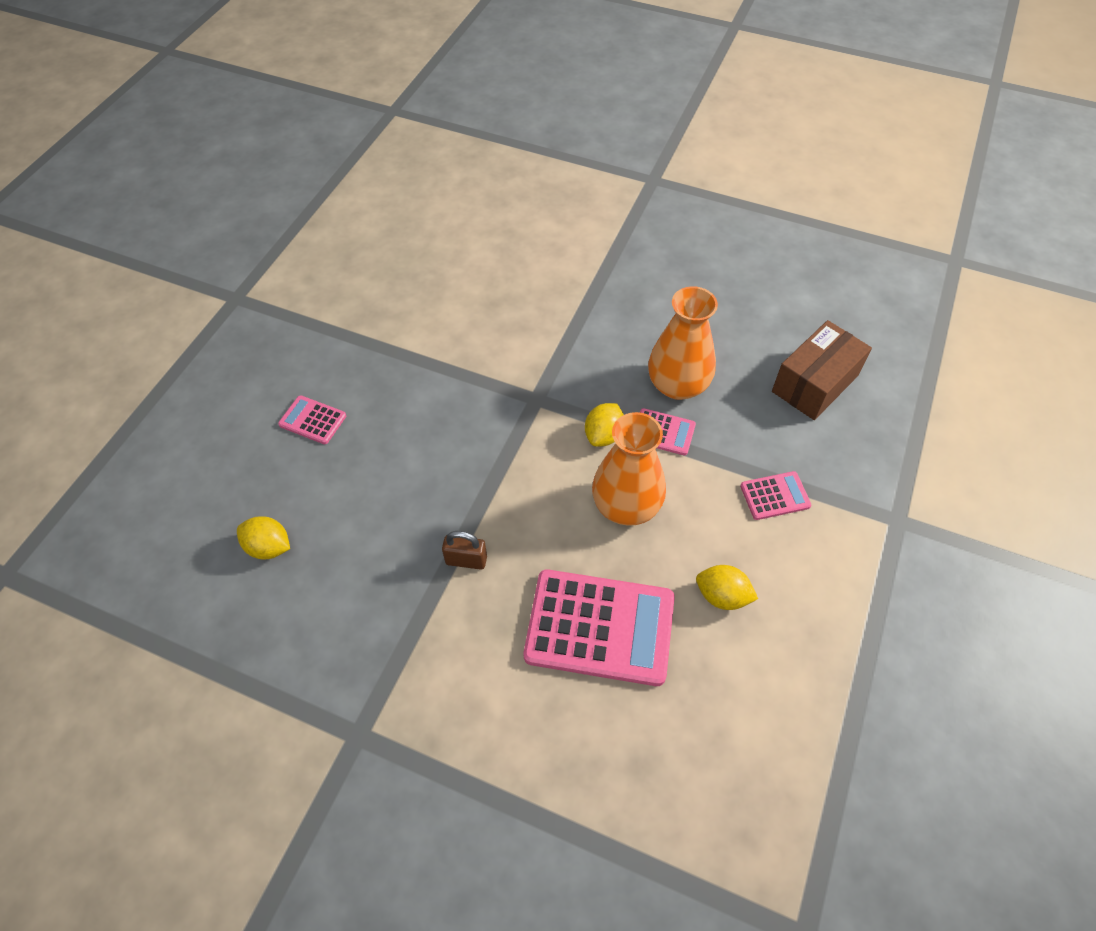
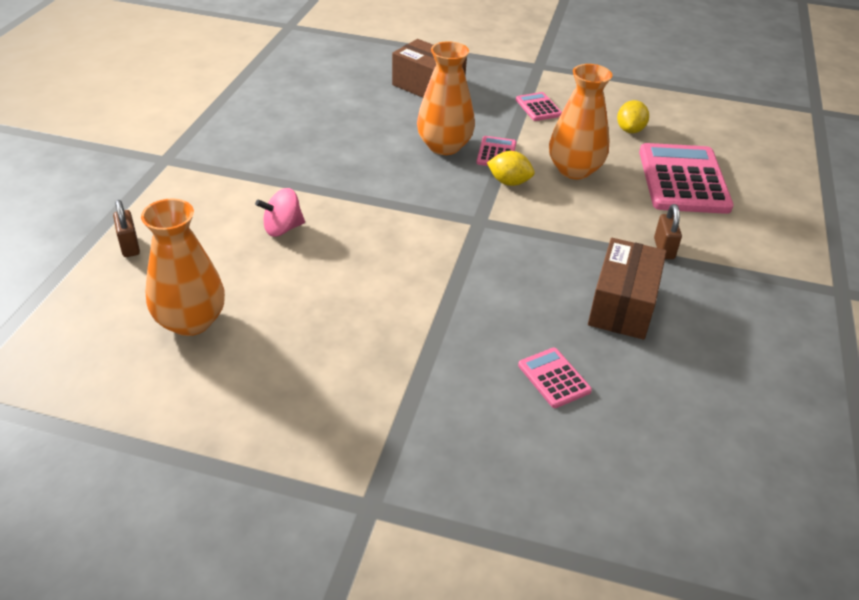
camera: 100 degrees left, 15 degrees down
(269, 547) = (718, 382): yellow lemon -> none
(312, 420) = (554, 378): pink calculator -> pink calculator turned 135 degrees clockwise
(387, 495) = (622, 305): none -> brown box
(434, 207) = (191, 321): none -> orange vase
(529, 170) = (130, 246): none -> brown padlock
(541, 255) = (282, 228): none -> pink spinning top

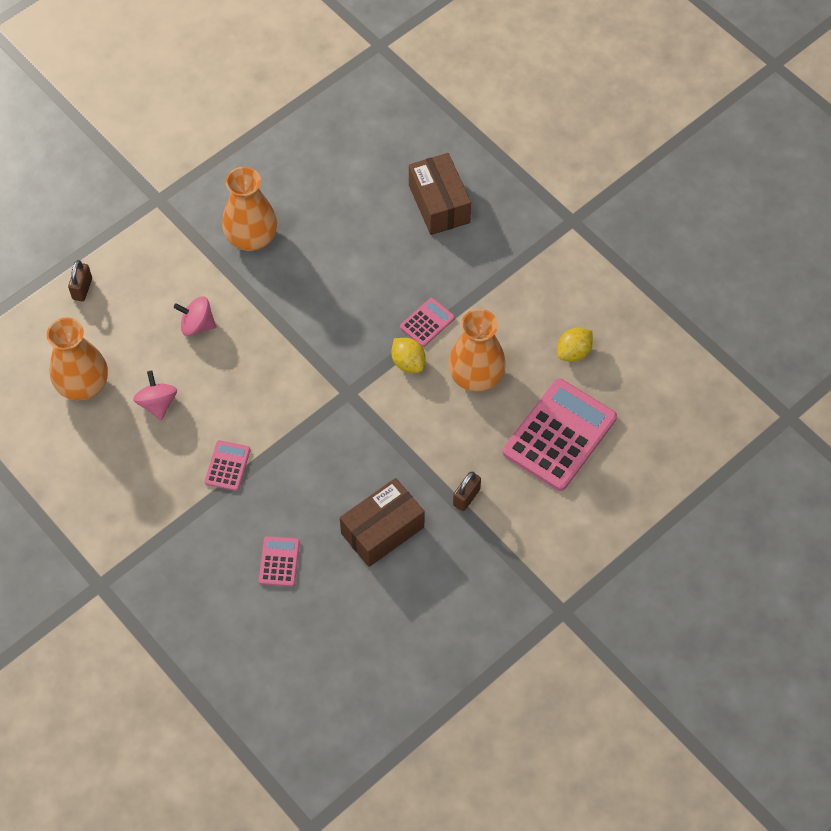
camera: 35 degrees right, 20 degrees up
(293, 303) = (157, 403): none -> pink spinning top
(444, 146) = (390, 292): orange vase -> orange vase (251, 237)
(538, 107) = (517, 281): pink calculator -> pink calculator (227, 466)

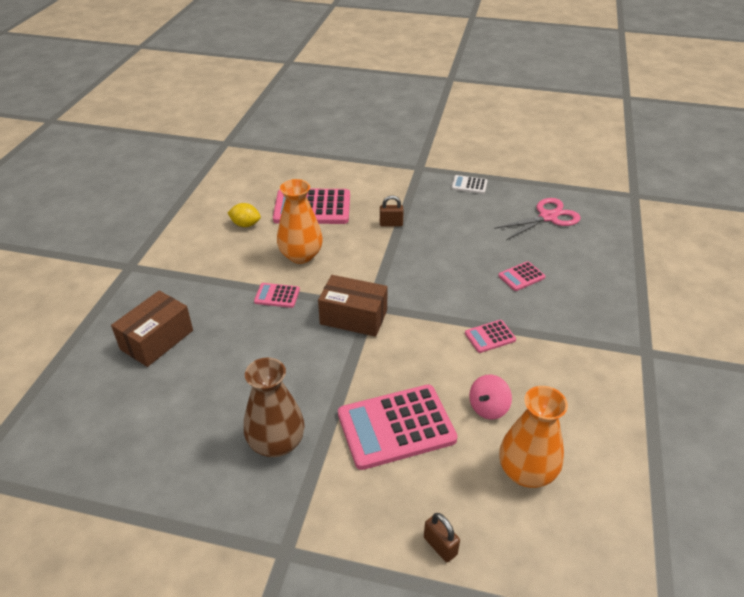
camera: 125 degrees left, 20 degrees down
(82, 289) = (440, 546): brown padlock -> brown padlock turned 75 degrees clockwise
(197, 325) = (396, 427): pink spinning top -> pink calculator
(251, 237) = (276, 443): orange vase -> brown vase
(350, 679) = (548, 217): none -> pink scissors
(382, 530) = (449, 245): brown box -> brown box (353, 317)
(408, 362) = (319, 289): yellow lemon -> none
(480, 642) = (469, 185): none -> white calculator

